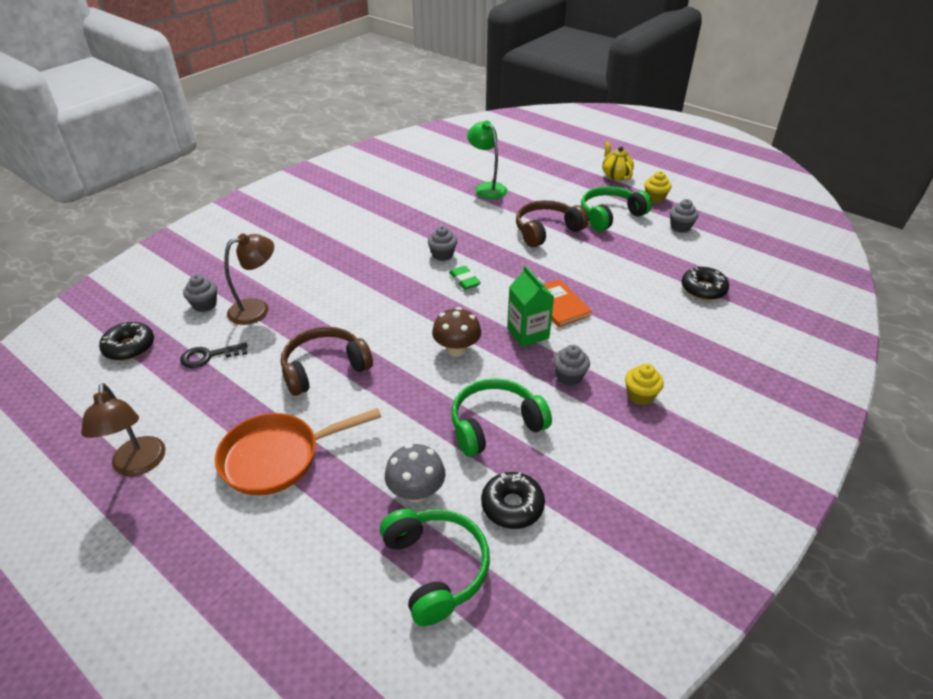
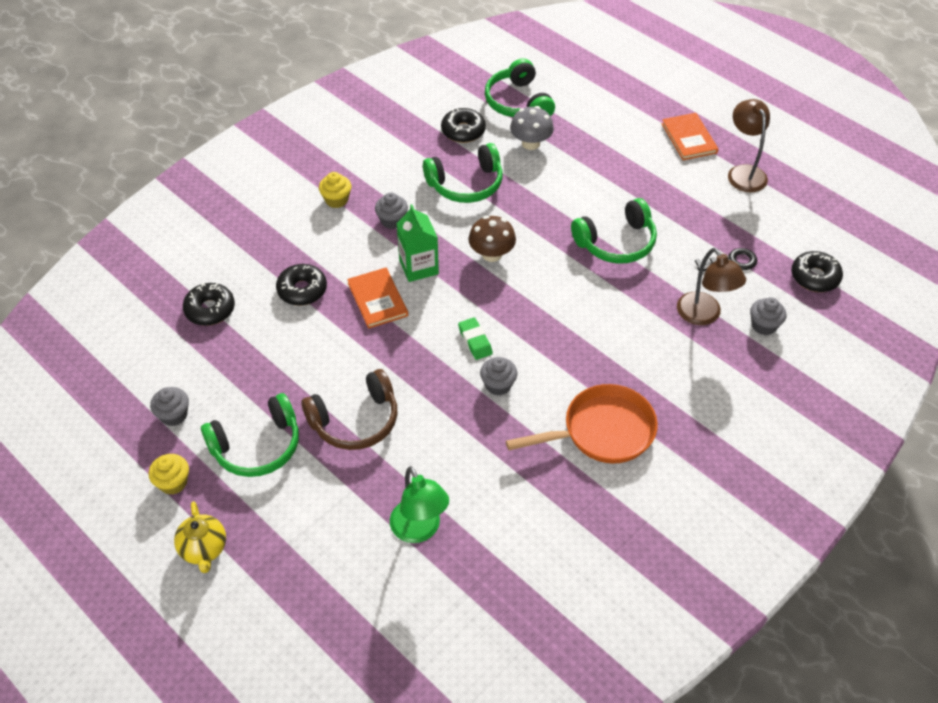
camera: 175 degrees left, 10 degrees up
(189, 516) = (689, 138): none -> orange book
(257, 309) = (703, 316): brown lamp -> brown lamp turned 90 degrees counterclockwise
(277, 457) = (638, 171): orange pan -> orange pan (602, 431)
(324, 368) = (616, 242): brown headphones -> green headphones
(630, 308) = (302, 290): none -> black donut

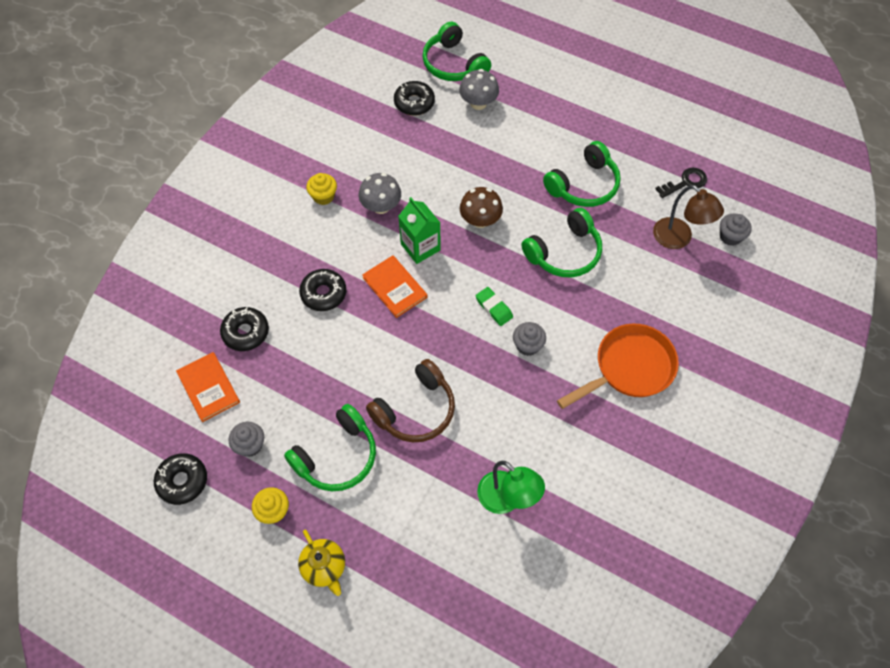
camera: 15 degrees left, 10 degrees up
(392, 220) = (381, 206): grey cupcake -> grey mushroom
(466, 184) = (434, 156): green headphones -> green headphones (564, 252)
(689, 138) = (613, 70): orange book -> orange book (208, 387)
(744, 172) = (669, 94): brown lamp -> none
(815, 277) = (757, 182): black donut -> black donut (182, 481)

